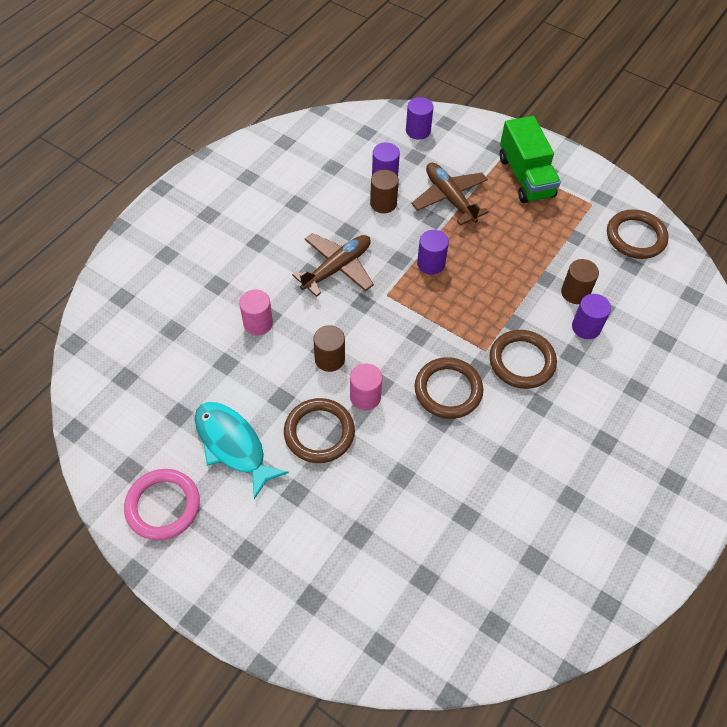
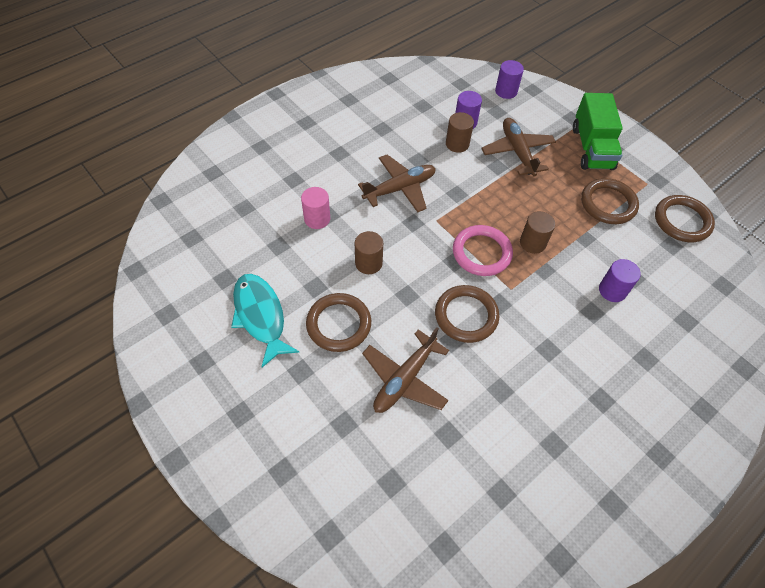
camera: 15 degrees right, 0 degrees up
(163, 506) = (183, 353): pink ring -> pink ring (481, 253)
(365, 397) = (389, 303): pink cylinder -> none
(405, 472) = (405, 379): none -> brown plane
(431, 263) = (484, 202): purple cylinder -> none
(522, 361) = (542, 306): brown ring -> brown ring (608, 204)
(575, 292) = (610, 257): brown cylinder -> brown cylinder (532, 243)

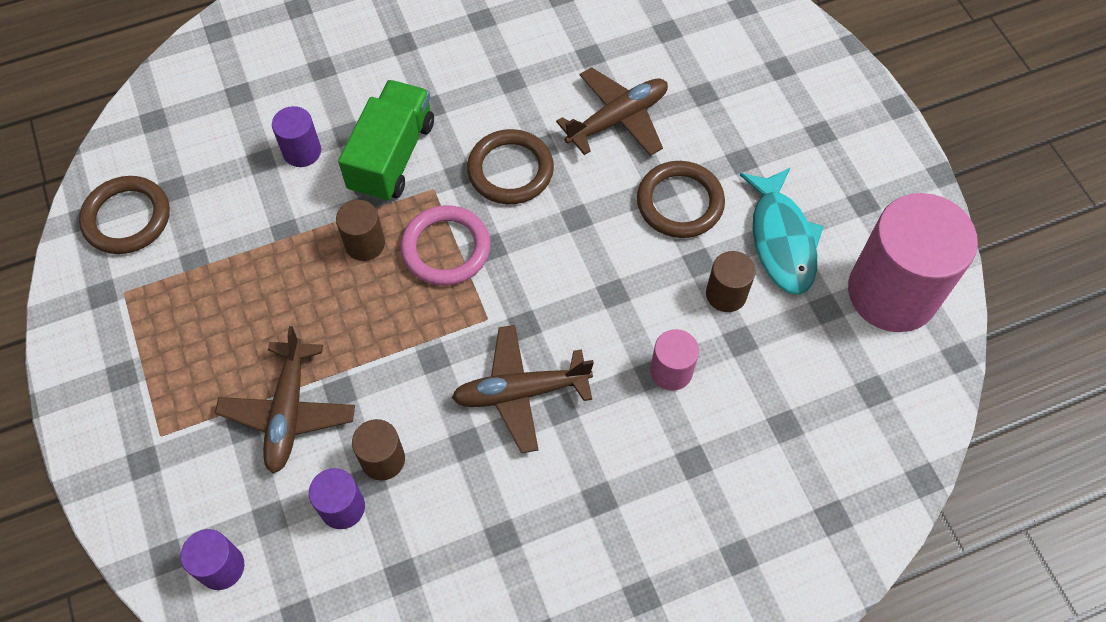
camera: 160 degrees left, 5 degrees up
(179, 300) = (892, 292): none -> pink cylinder
(368, 263) = (614, 276): brown cylinder -> brown cylinder (726, 294)
(591, 148) = (158, 384): green truck -> green truck (392, 156)
(608, 204) = (212, 274): brown ring -> none

